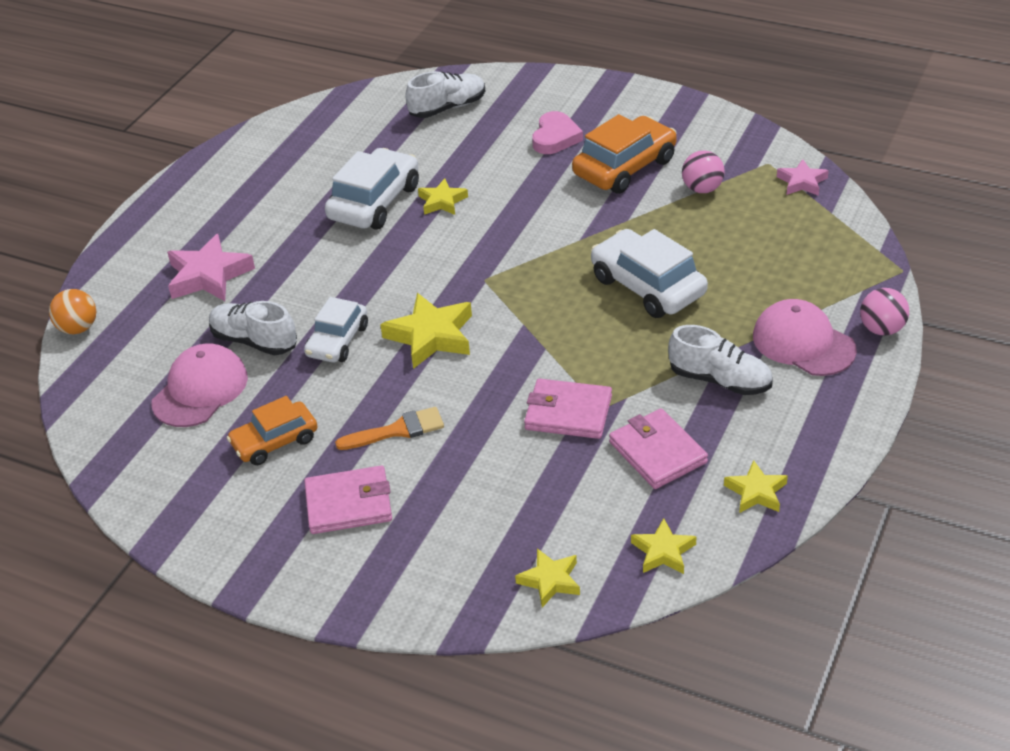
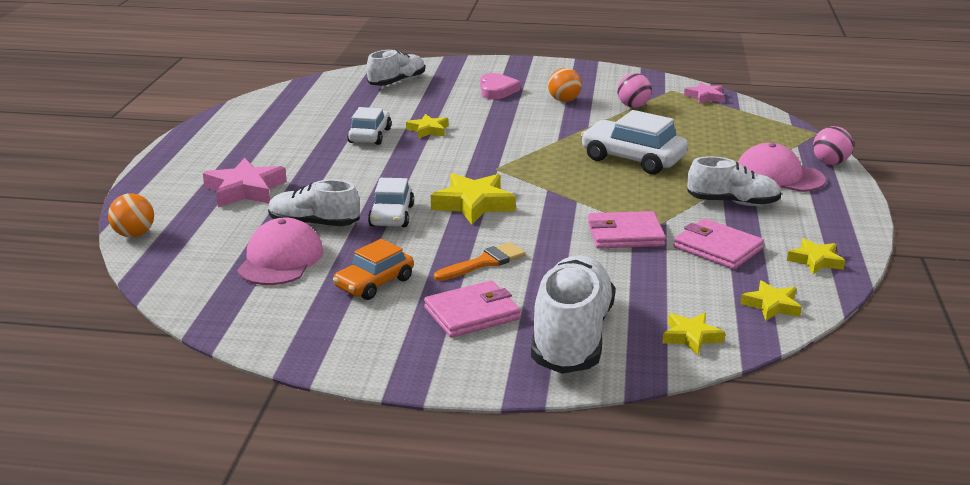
camera: 20 degrees left, 15 degrees down
(374, 202) = (370, 135): white car -> white car, size x0.65
(429, 556) = (571, 337): none -> white shoe
(625, 167) = (564, 100): orange car -> orange ball

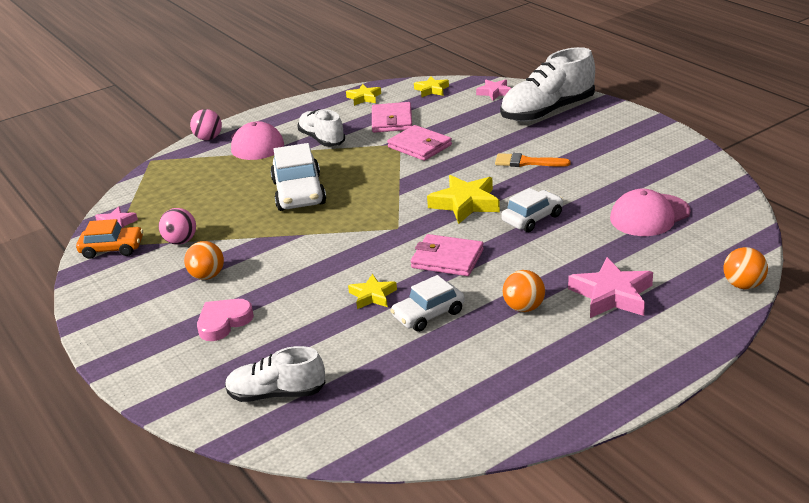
camera: 130 degrees left, 5 degrees up
(305, 161) = (524, 308): none -> orange ball
(314, 224) = (595, 235): white shoe -> none
(374, 283) = (608, 175): orange car -> orange car (112, 249)
(472, 313) = (578, 139): pink wallet -> pink wallet (447, 259)
(691, 337) = (494, 92): yellow star -> pink star

